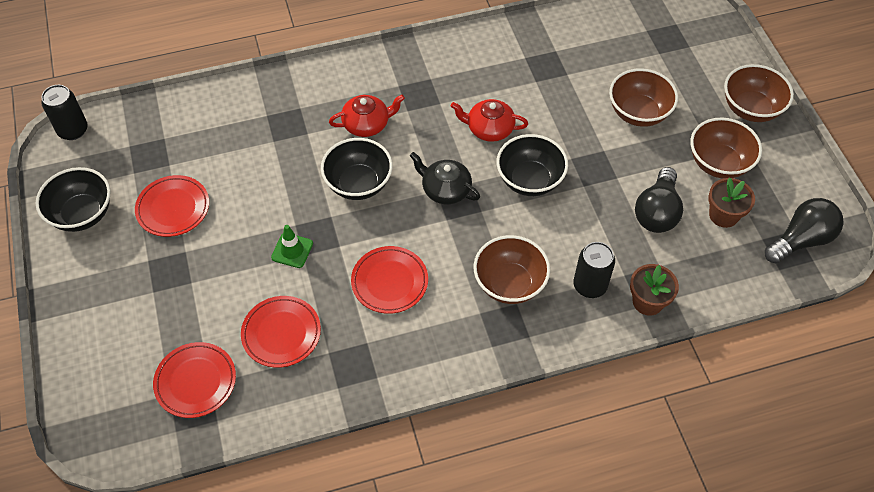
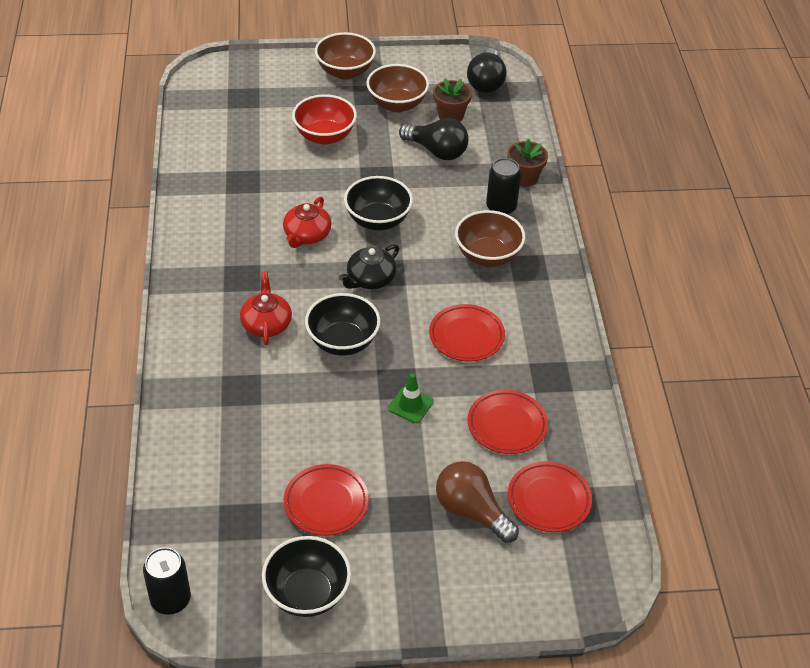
camera: 80 degrees left, 10 degrees down
(175, 319) = (471, 511): none -> brown light bulb
(638, 113) = (325, 136): brown bowl -> red bowl
(801, 240) = (486, 82): black light bulb -> black light bulb turned 150 degrees counterclockwise

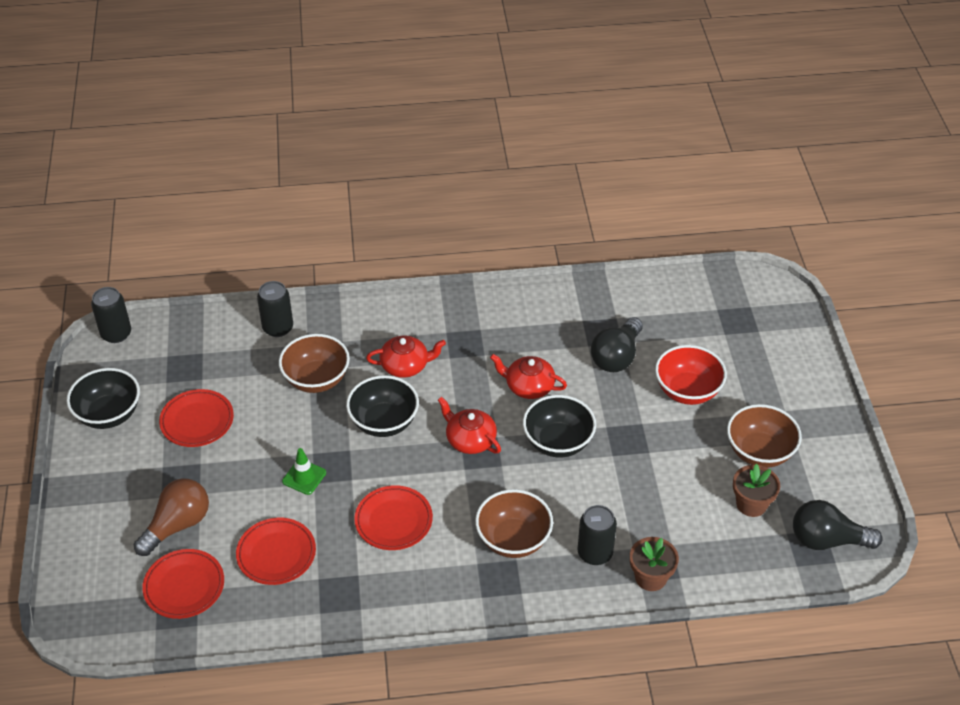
camera: 90 degrees right, 0 degrees up
(191, 433) = (278, 328): none -> black can
(345, 72) = (808, 402): brown bowl -> brown bowl (316, 379)
(370, 279) = (470, 440): black teapot -> red teapot
(436, 151) = (682, 491): black light bulb -> black light bulb (616, 356)

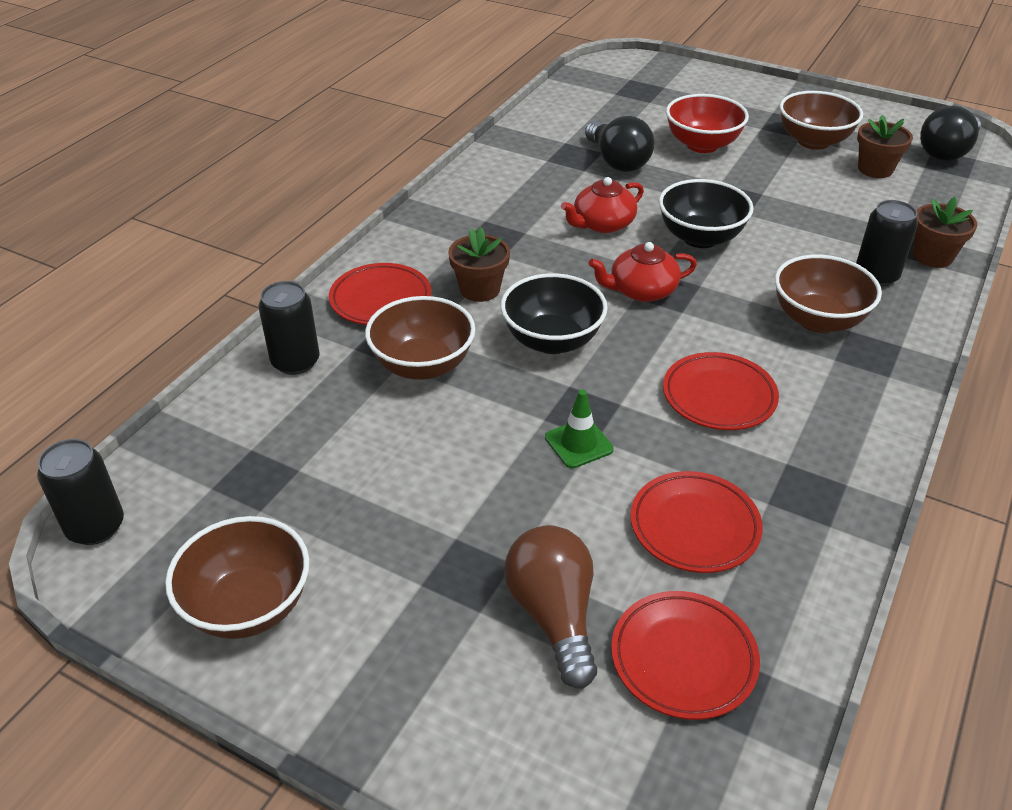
camera: 55 degrees left, 5 degrees down
(109, 414) = (248, 606): black bowl -> brown bowl
(197, 421) = (372, 508): red plate -> red plate (381, 299)
(405, 365) = (480, 289): red teapot -> brown flower pot

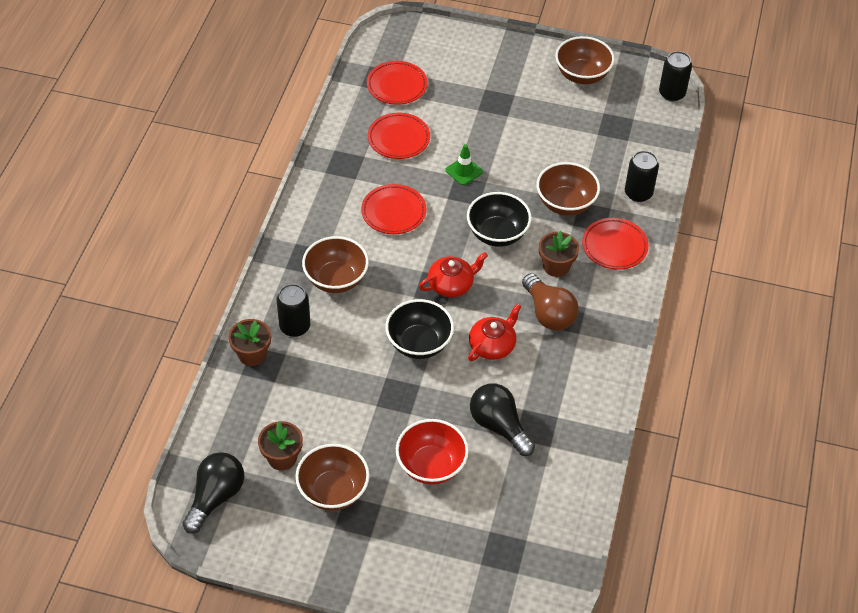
camera: 165 degrees right, 10 degrees up
(554, 615) = (453, 92): brown light bulb -> brown light bulb (548, 313)

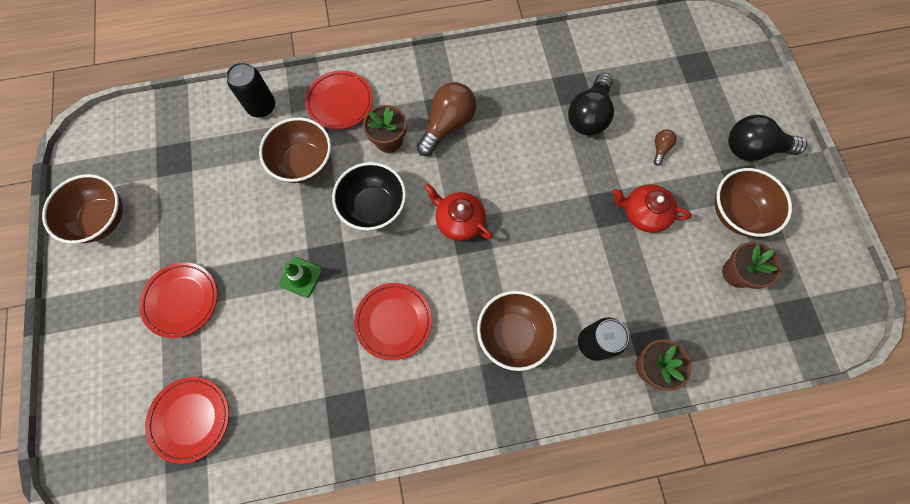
camera: 115 degrees left, 20 degrees up
(215, 497) = (814, 309): black light bulb -> black light bulb (753, 149)
(398, 139) = (280, 371): red plate -> red plate (181, 300)
(419, 343) = (544, 217): black bowl -> none
(431, 465) = (660, 149): red bowl -> brown light bulb
(492, 345) = (509, 155): red teapot -> red teapot (644, 213)
(672, 93) = (104, 125): black can -> none

